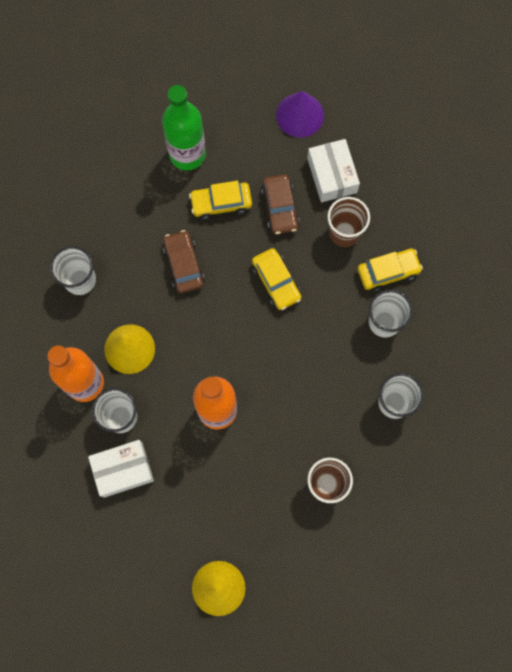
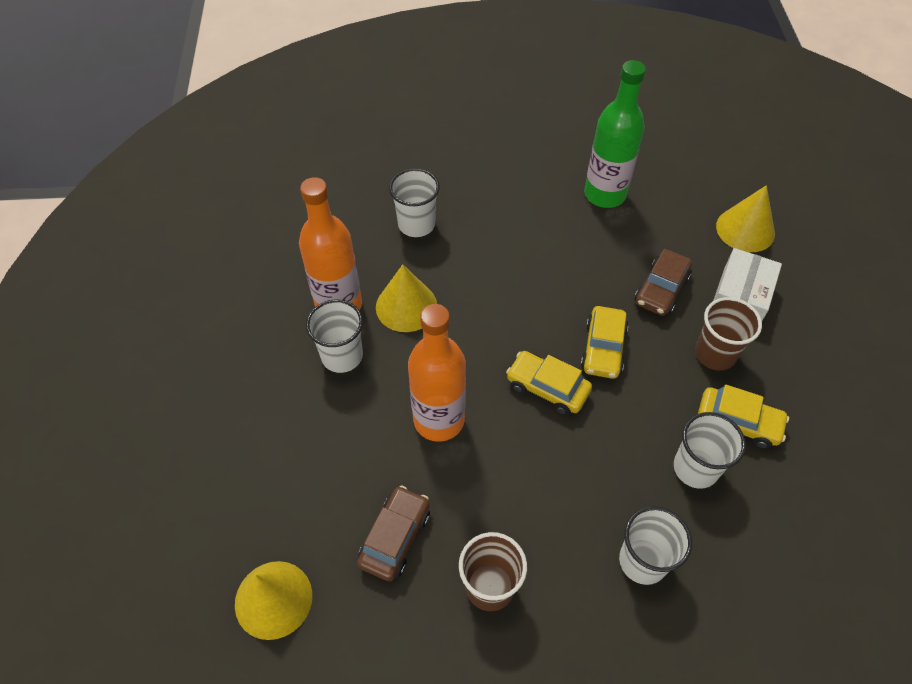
camera: 40 degrees right, 20 degrees down
(123, 470) = (297, 403): white box -> none
(184, 265) = (522, 274): brown car -> brown car (395, 537)
(221, 203) = (604, 249): yellow car -> yellow car (547, 388)
(300, 115) = (745, 229): purple cone -> yellow cone

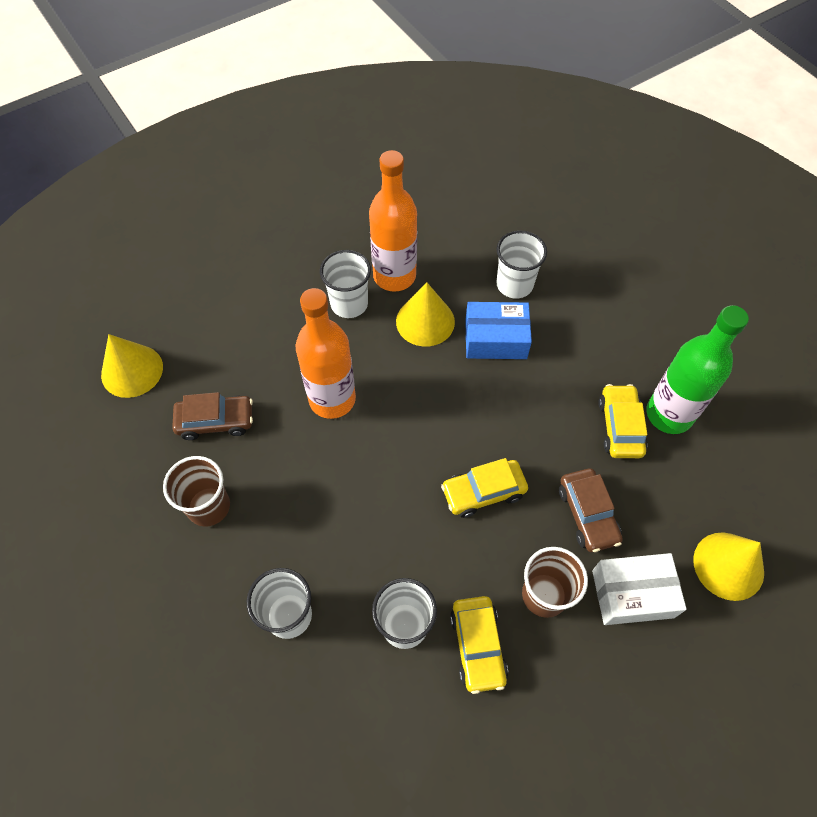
camera: 60 degrees right, 5 degrees up
(461, 265) = (495, 339): none -> blue box
(547, 388) = (412, 465): yellow car -> yellow car (620, 427)
(661, 289) = (587, 514): brown car -> brown car turned 105 degrees counterclockwise

